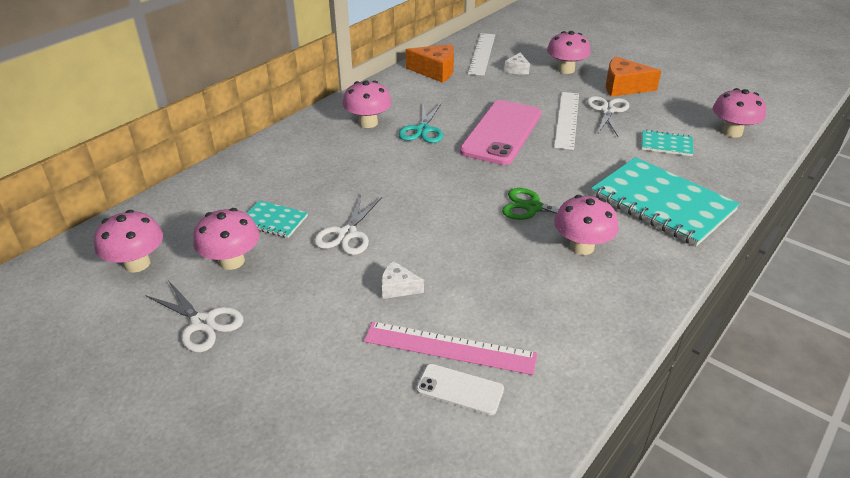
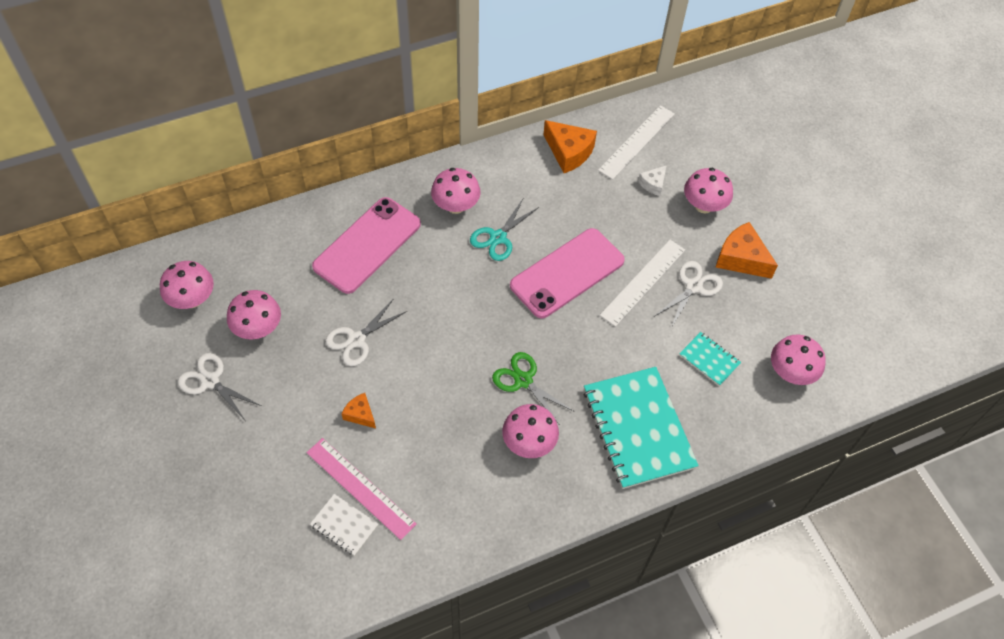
camera: 25 degrees right, 20 degrees up
(202, 323) = (210, 381): white scissors -> white scissors turned 150 degrees clockwise
(273, 221) = (310, 298): turquoise notebook -> none
(305, 169) = (367, 245): none -> pink phone
(398, 288) = (360, 414): white cheese -> orange cheese
(460, 389) = (344, 525): white phone -> white notebook

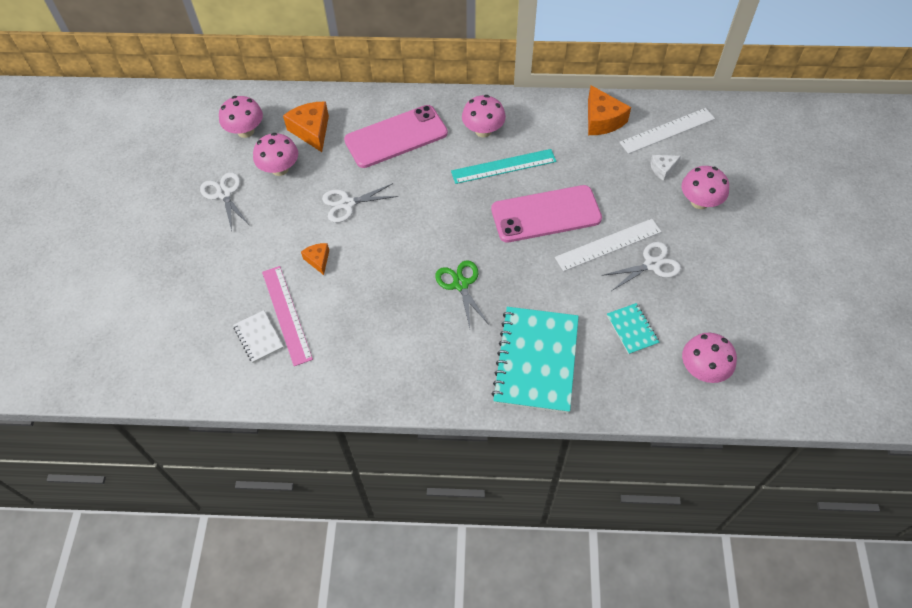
camera: 30 degrees right, 0 degrees up
(498, 237) = (503, 166): turquoise scissors -> turquoise ruler
(529, 442) = (437, 334): pink mushroom -> none
(741, 258) = (709, 257): orange cheese -> orange cheese (311, 131)

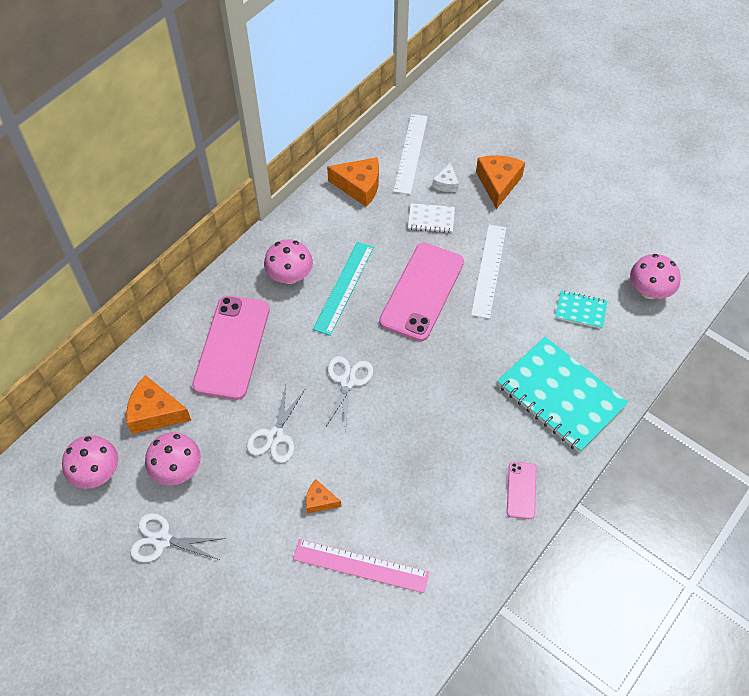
camera: 55 degrees left, 0 degrees up
(258, 337) = (367, 606): white notebook -> white notebook (431, 219)
(427, 381) = (521, 490): none -> pink phone
(461, 284) = (442, 401): green scissors -> none
(652, 264) = (531, 255): white scissors -> white scissors (347, 381)
(699, 202) = (498, 184): pink mushroom -> orange cheese

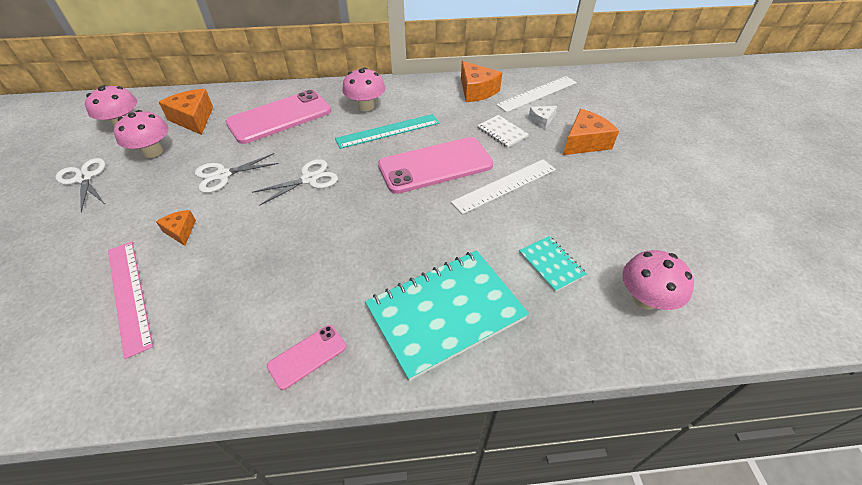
camera: 45 degrees right, 10 degrees down
(560, 395) = (445, 312): turquoise notebook -> turquoise notebook turned 60 degrees clockwise

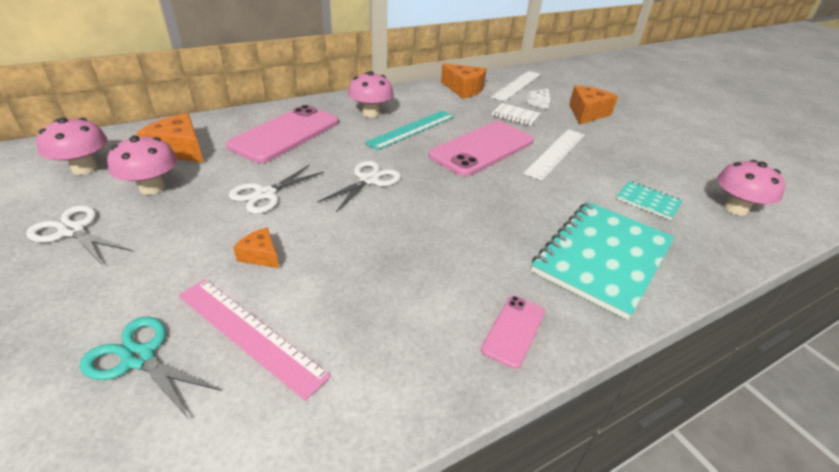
camera: 25 degrees left, 10 degrees down
(57, 291) = (139, 358): none -> turquoise scissors

